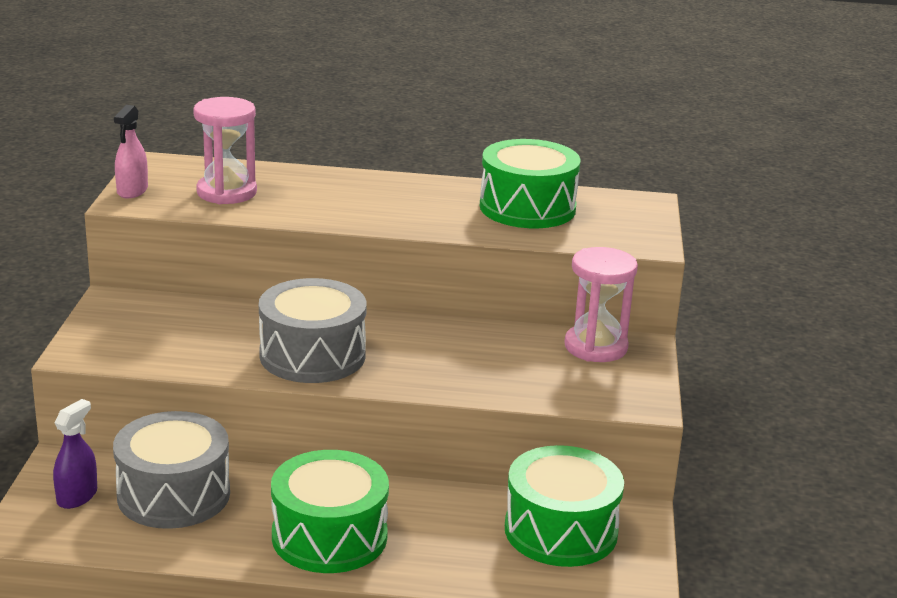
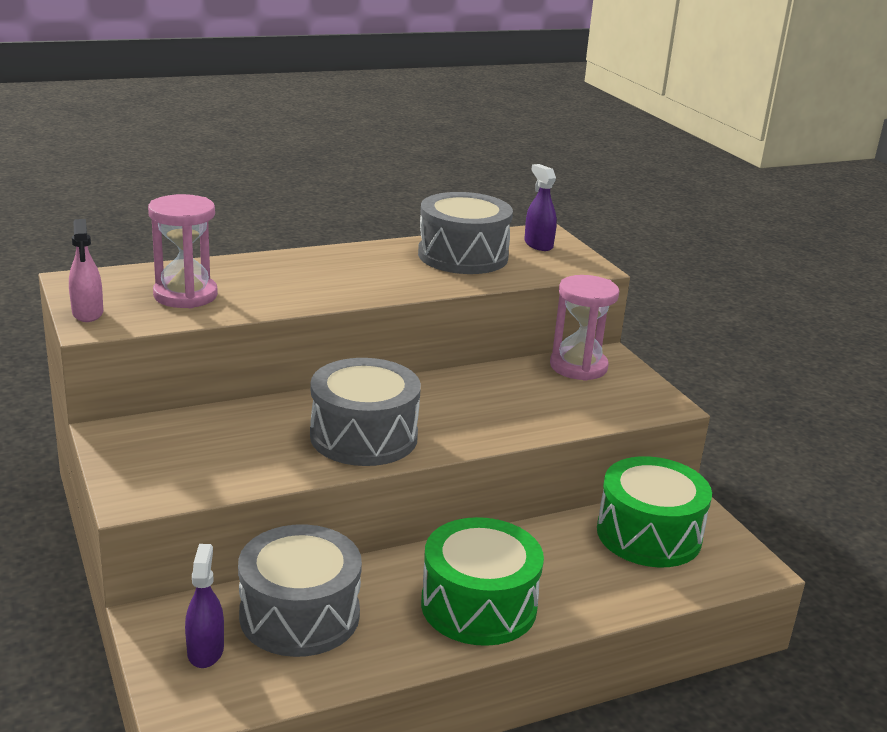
camera: 30 degrees left, 0 degrees up
(527, 208) = (463, 256): green drum -> grey drum
(623, 212) = (538, 244): none -> purple spray bottle

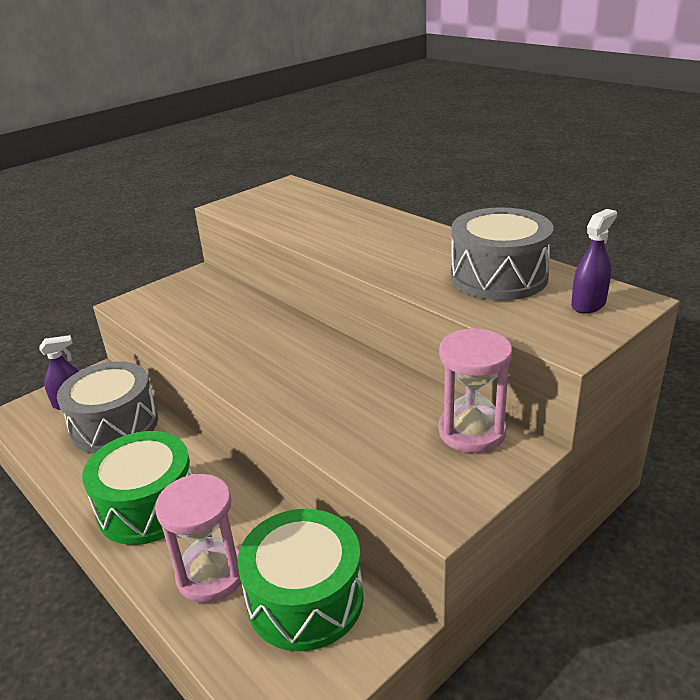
camera: 75 degrees right, 5 degrees up
(87, 313) = (242, 199): pink spray bottle -> none
(185, 295) = (294, 212): pink hourglass -> pink hourglass (211, 575)
(364, 436) = (246, 354): grey drum -> none

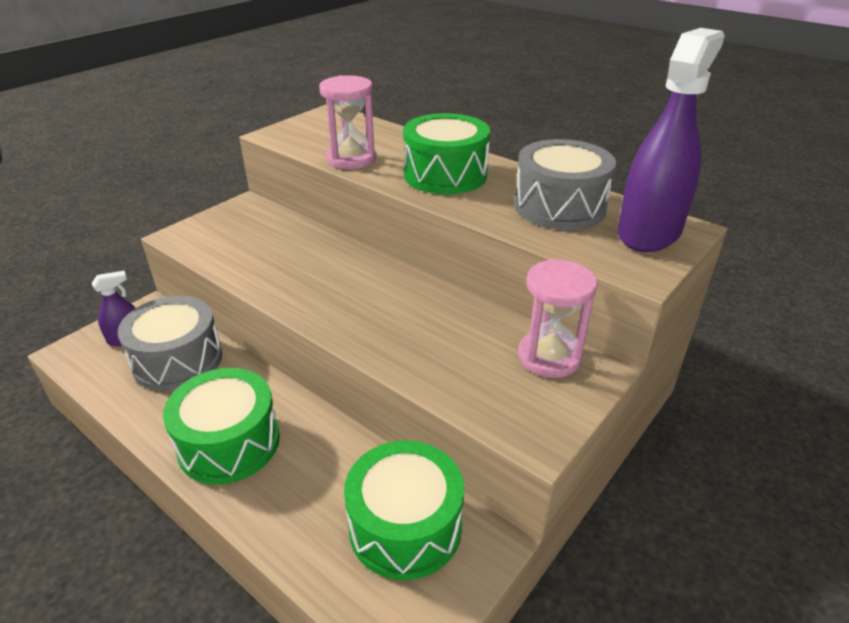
camera: 10 degrees left, 5 degrees up
(211, 575) = (307, 509): pink hourglass -> pink hourglass (351, 159)
(387, 245) = (445, 175): none -> green drum
(588, 304) = (649, 233): purple spray bottle -> purple spray bottle, size x2.11

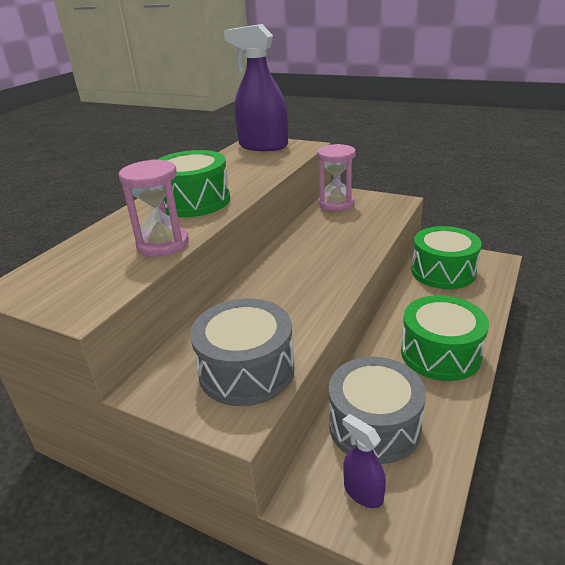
camera: 100 degrees left, 5 degrees down
(559, 206) = (238, 165): grey drum -> grey drum (246, 370)

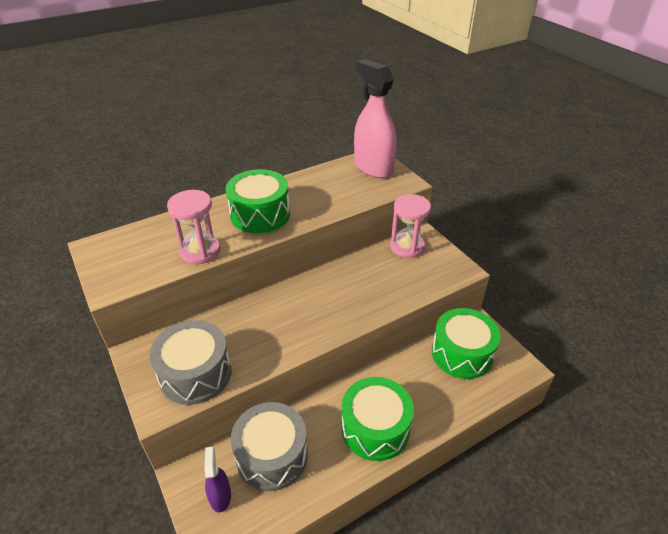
camera: 30 degrees right, 10 degrees up
(263, 146) = (373, 167): purple spray bottle -> pink spray bottle

